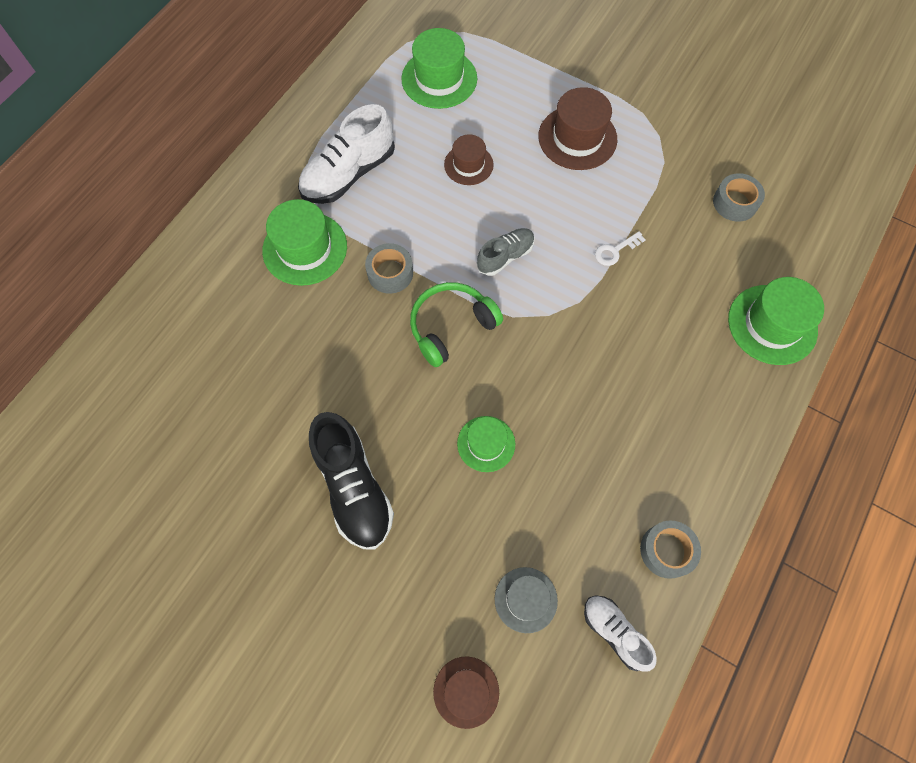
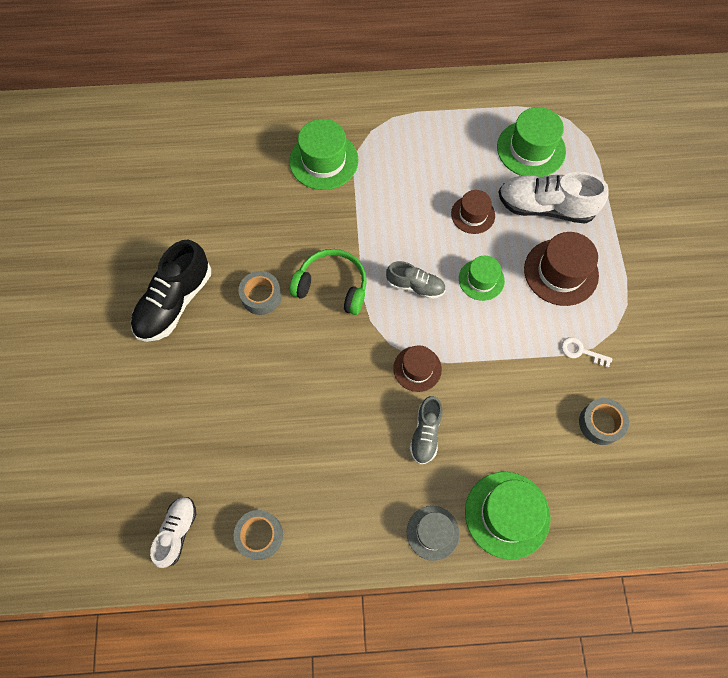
camera: 55 degrees right, 0 degrees up
(348, 174) = (402, 147): white shoe -> white shoe (545, 207)
(390, 273) = (345, 222): grey tape -> grey tape (261, 296)
(466, 691) = (82, 457): brown hat -> brown hat (417, 368)
(486, 443) = (260, 363): green hat -> green hat (481, 280)
(525, 599) = (165, 457): grey hat -> grey hat (433, 532)
(615, 251) = (480, 358): white key -> white key (581, 351)
(657, 341) = (425, 433): none -> grey shoe

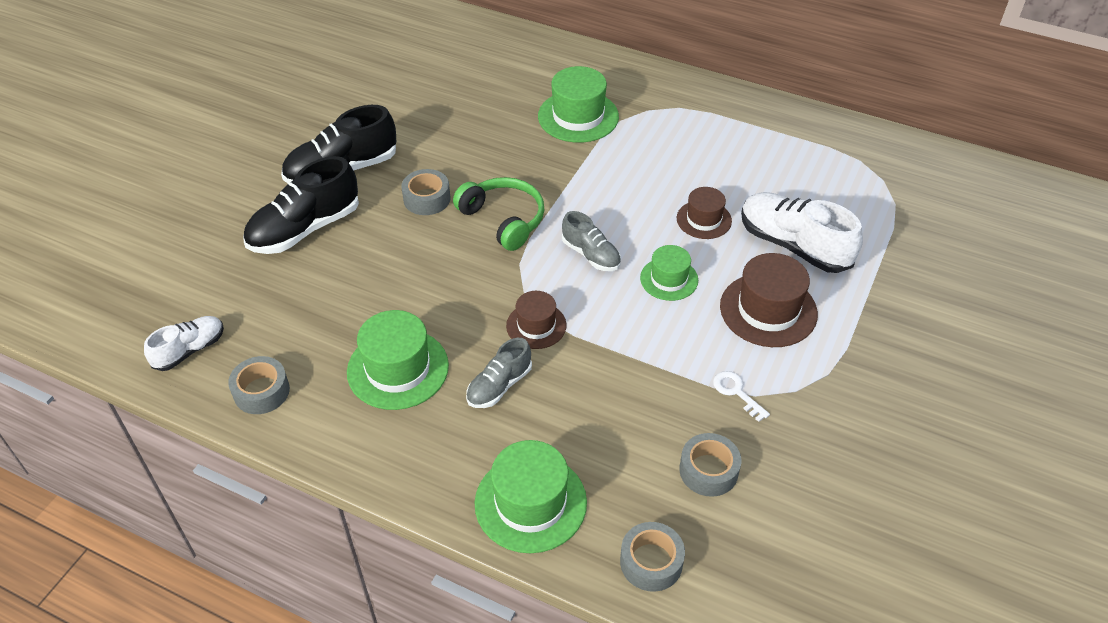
camera: 30 degrees right, 20 degrees down
(186, 373) = (305, 229): none -> black shoe
(433, 532) = (435, 478): grey hat -> none
(531, 149) = (816, 189): green hat -> green hat (398, 369)
(608, 513) = (651, 562): none -> grey tape

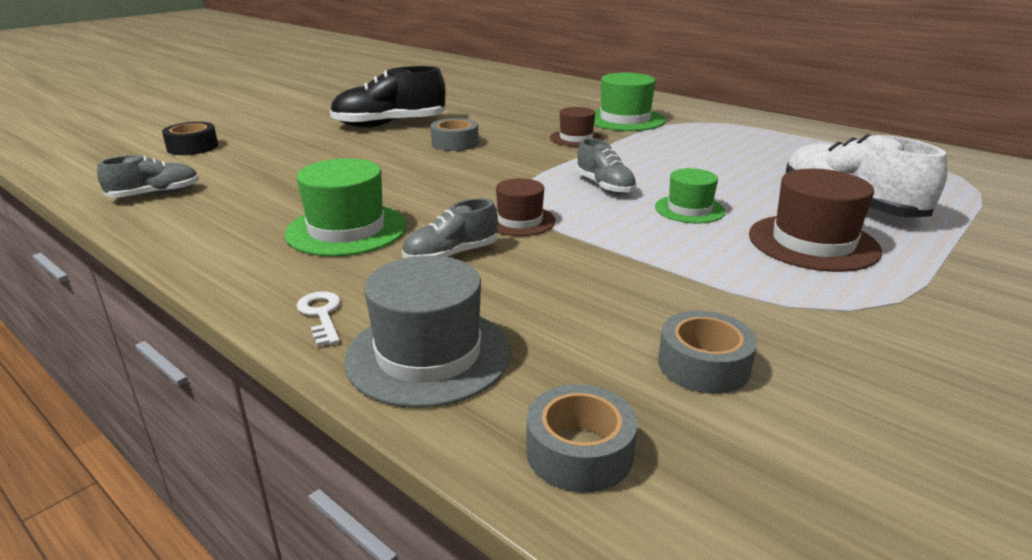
camera: 15 degrees right, 20 degrees down
(162, 256) = (192, 147): none -> black tape
(190, 350) = (155, 194): white shoe -> grey shoe
(261, 391) = (193, 226): grey tape -> none
(305, 229) = (330, 147): black shoe -> none
(503, 219) = (522, 159): green headphones -> none
(530, 503) = (428, 355): green hat -> grey hat
(704, 219) = (740, 179): brown hat -> brown hat (576, 138)
(736, 392) = (760, 300): white key -> white key (321, 315)

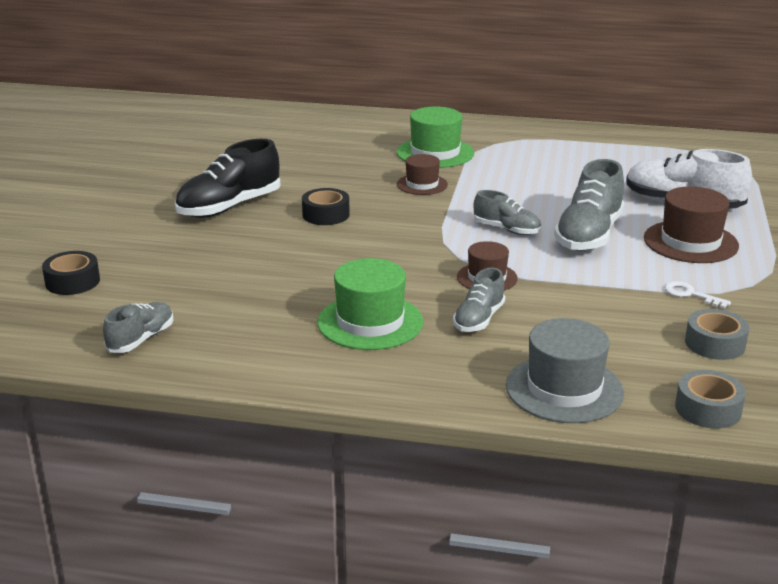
camera: 30 degrees left, 0 degrees up
(321, 315) = (459, 388): white key -> white key (690, 294)
(455, 143) = (326, 215): grey tape -> black tape
(689, 209) = (588, 235): green hat -> grey shoe

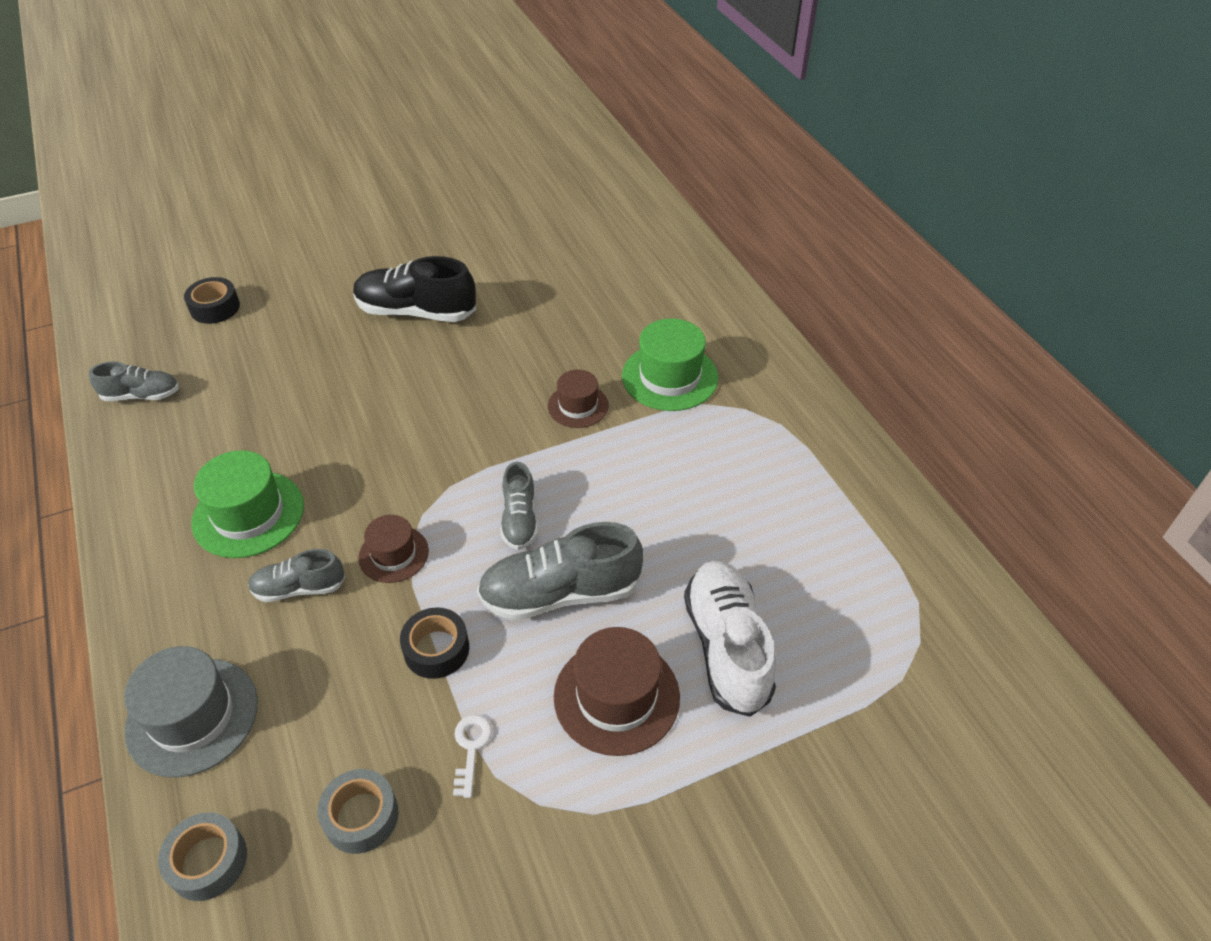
camera: 55 degrees right, 20 degrees up
(326, 215) = (449, 377): black tape -> black tape (436, 649)

